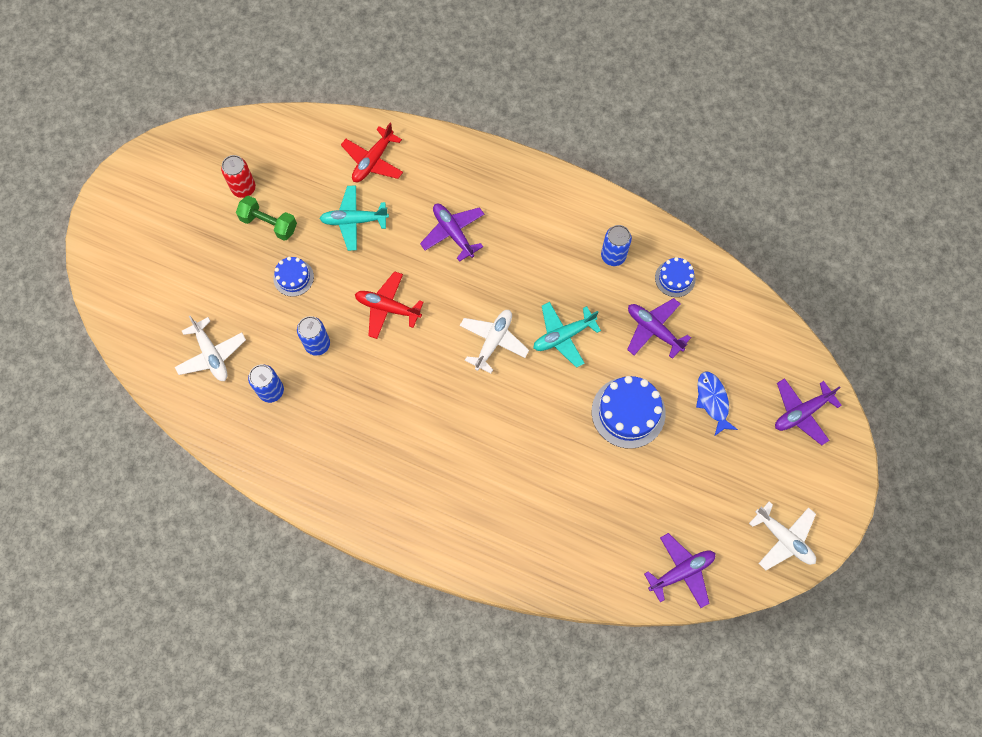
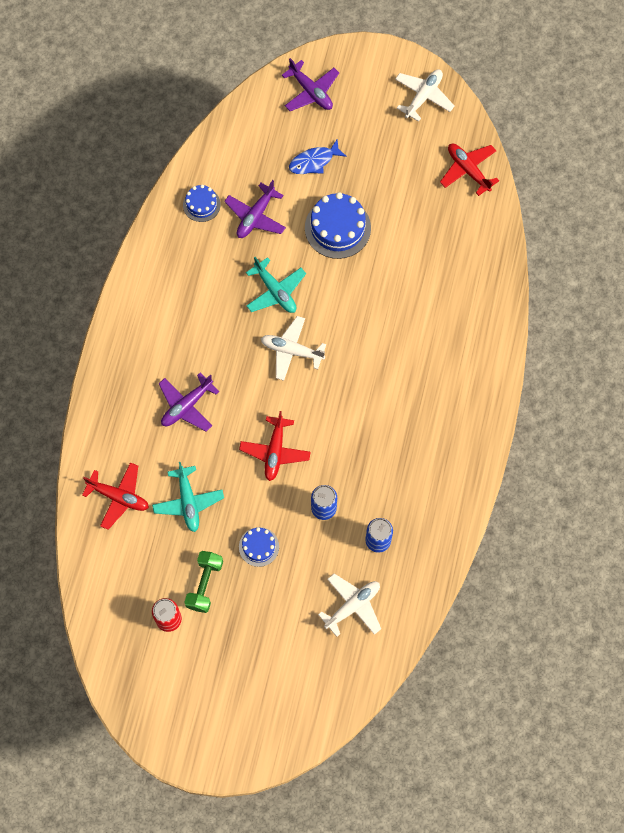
camera: 100 degrees left, 0 degrees up
(613, 256) = (187, 259): blue can -> none
(681, 572) = (468, 170): purple plane -> red plane

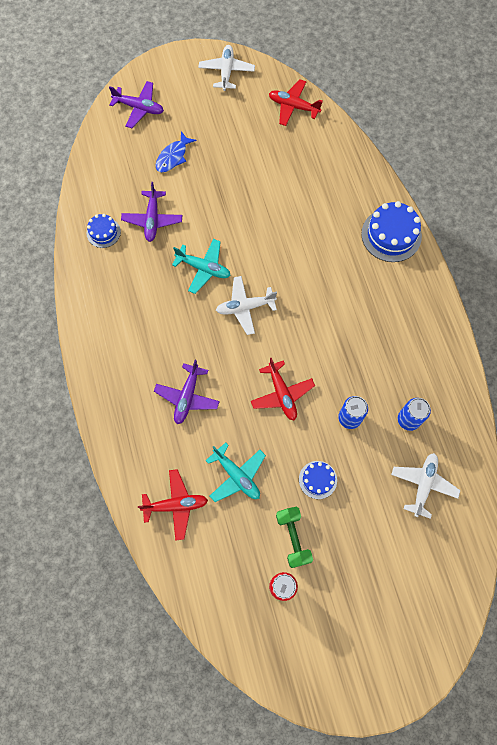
camera: 30 degrees left, 0 degrees up
(337, 228) = (222, 196): blue cake -> blue cake (391, 235)

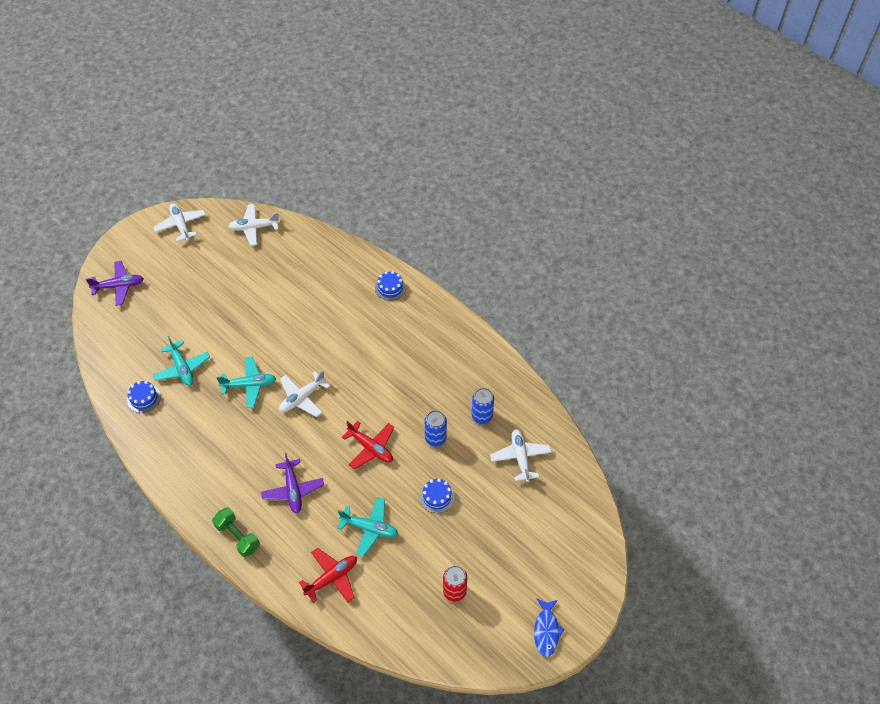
camera: 30 degrees left, 15 degrees down
(152, 219) = (182, 368): purple plane -> turquoise plane
(173, 157) = (172, 311): blue fish -> blue fish (546, 630)
(293, 106) = (254, 228): red plane -> white plane
(293, 538) = (442, 550): green dumbbell -> green dumbbell (238, 536)
(391, 235) = (390, 288): blue cake -> blue cake, size x0.57

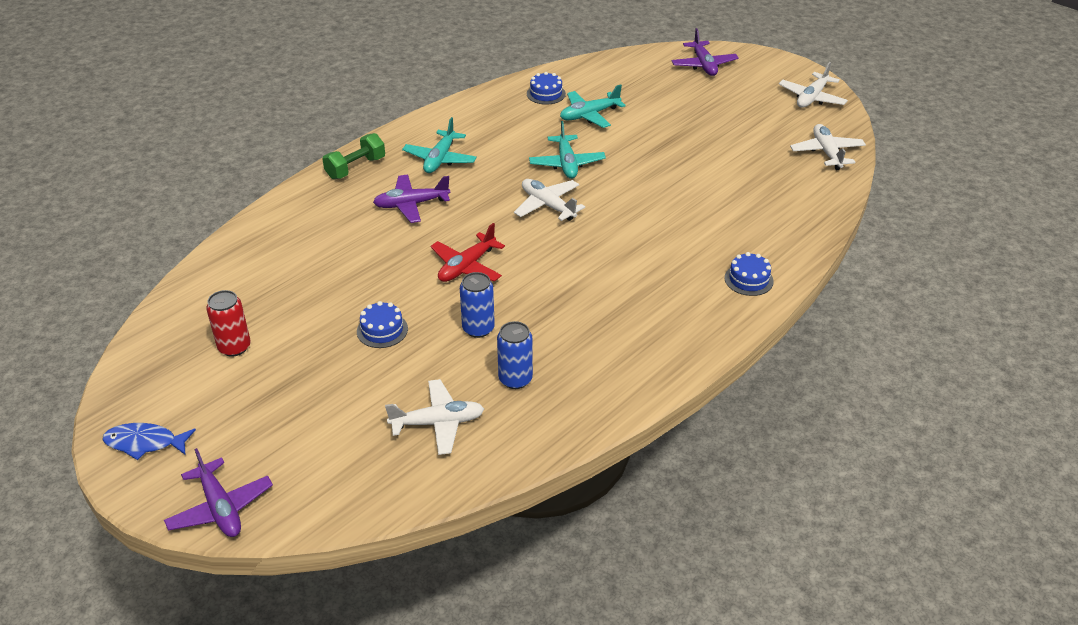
camera: 90 degrees right, 15 degrees down
(181, 225) = (812, 98): white plane -> white plane turned 150 degrees clockwise
(332, 578) = (284, 239): red plane -> none
(369, 528) = (345, 268): turquoise plane -> turquoise plane (440, 159)
(595, 571) = (220, 508): none -> purple plane

